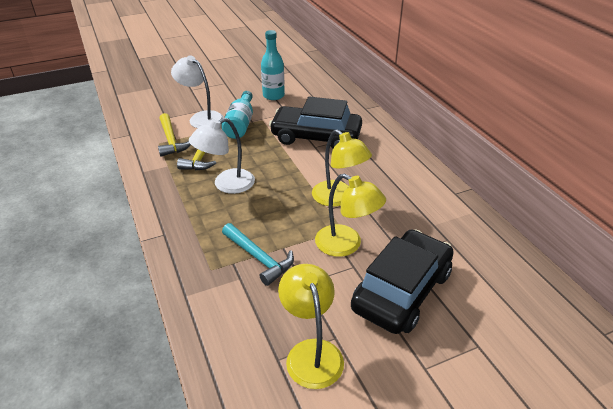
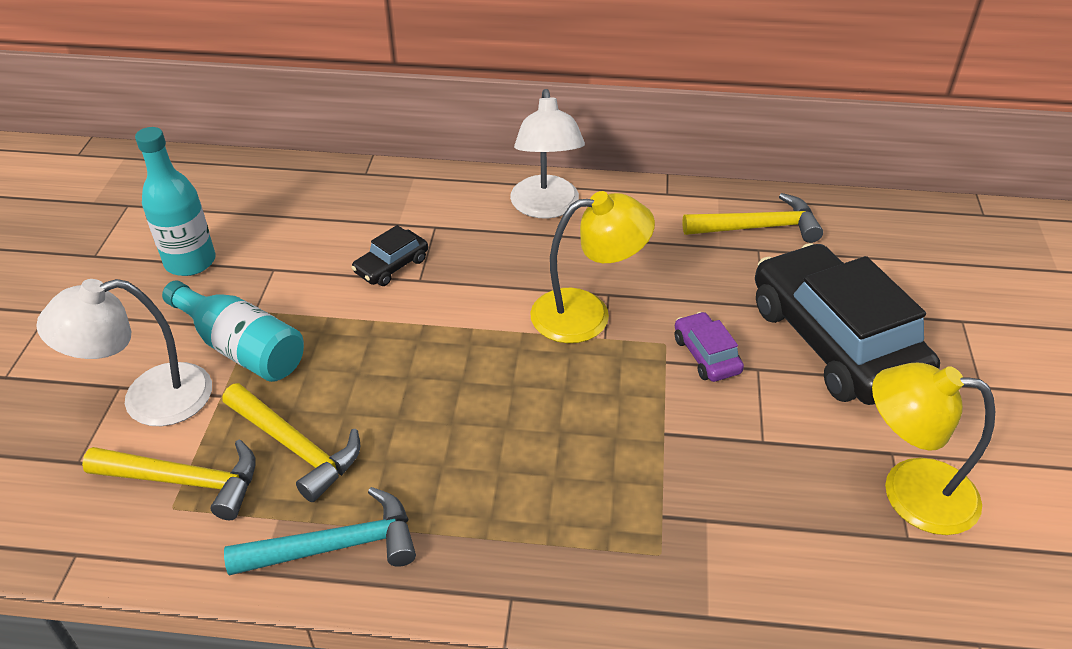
camera: 60 degrees left, 5 degrees up
(226, 185) = (430, 444): white lamp -> white lamp (546, 207)
(259, 258) = (671, 475): turquoise hammer -> turquoise hammer (336, 546)
(316, 137) = (391, 266): black car -> black car, size x0.42
(346, 245) = (706, 355): yellow lamp -> purple car
(465, 234) = (758, 227): none -> yellow hammer

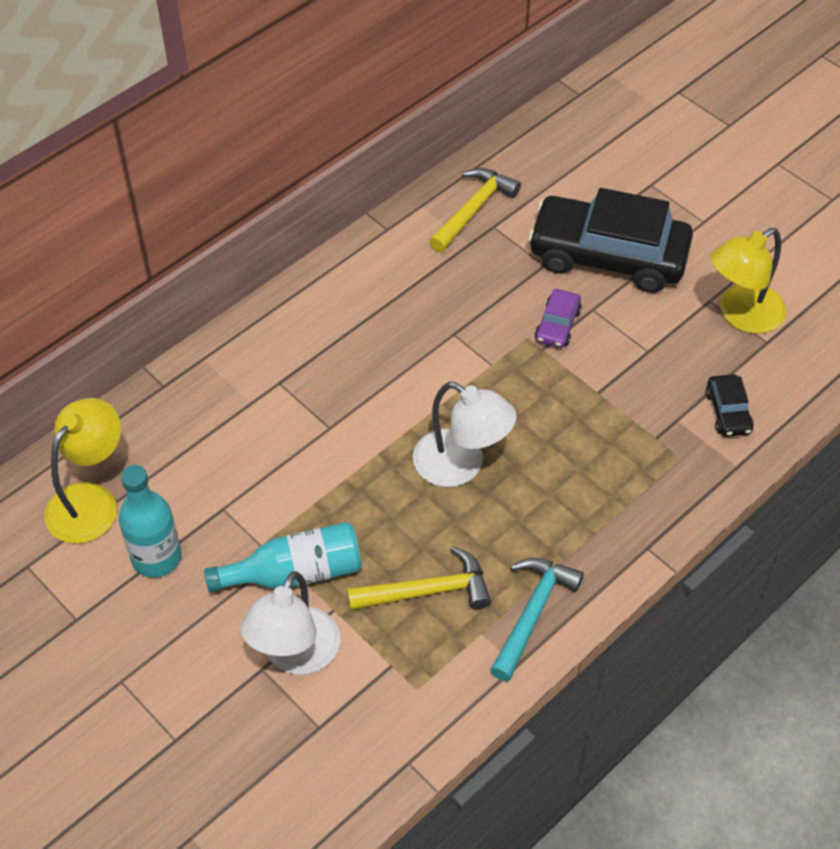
camera: 50 degrees left, 10 degrees up
(185, 481) = (400, 670): yellow hammer -> none
(391, 266) = (297, 435): black car -> black car (728, 412)
(546, 207) = (328, 305): white lamp -> white lamp (461, 466)
(587, 314) = (460, 358): yellow lamp -> yellow lamp (91, 501)
(706, 355) = (557, 325): purple car -> purple car turned 90 degrees counterclockwise

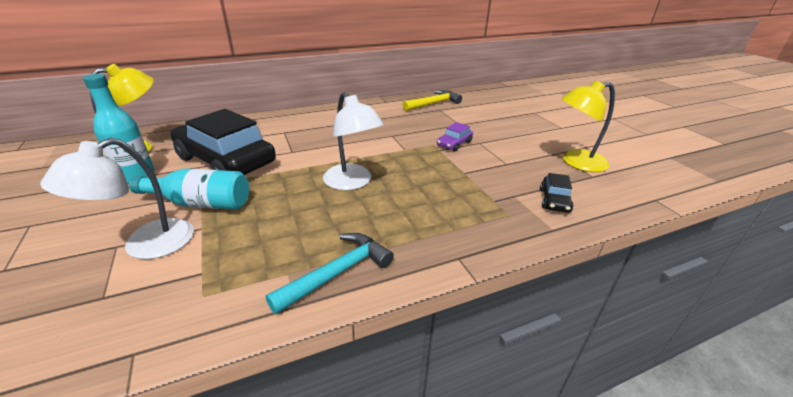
camera: 20 degrees right, 20 degrees down
(427, 591) = (273, 236): yellow hammer -> none
(608, 256) = (498, 128): black car -> black car (226, 160)

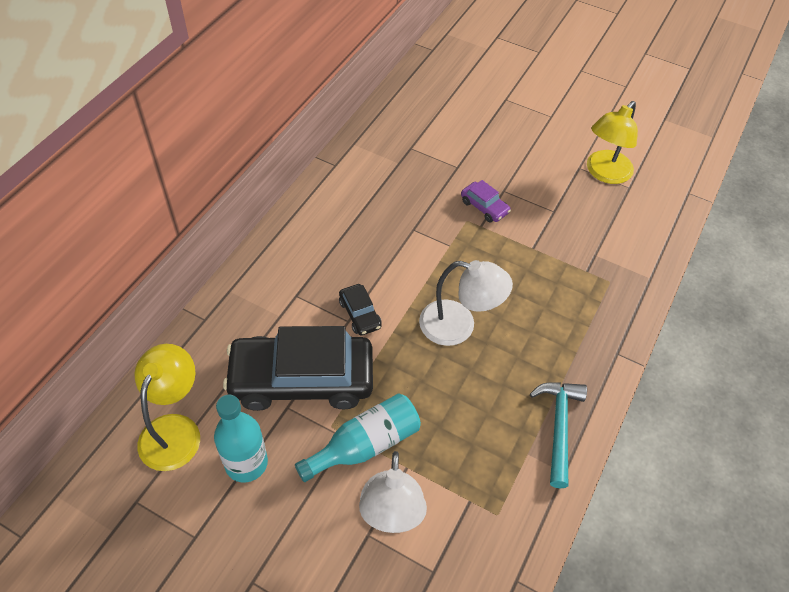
camera: 40 degrees left, 20 degrees up
(433, 104) = (392, 139): yellow hammer -> none
(454, 144) = (484, 207): purple car -> purple car turned 45 degrees counterclockwise
(554, 200) = (626, 241): black car -> black car (360, 314)

